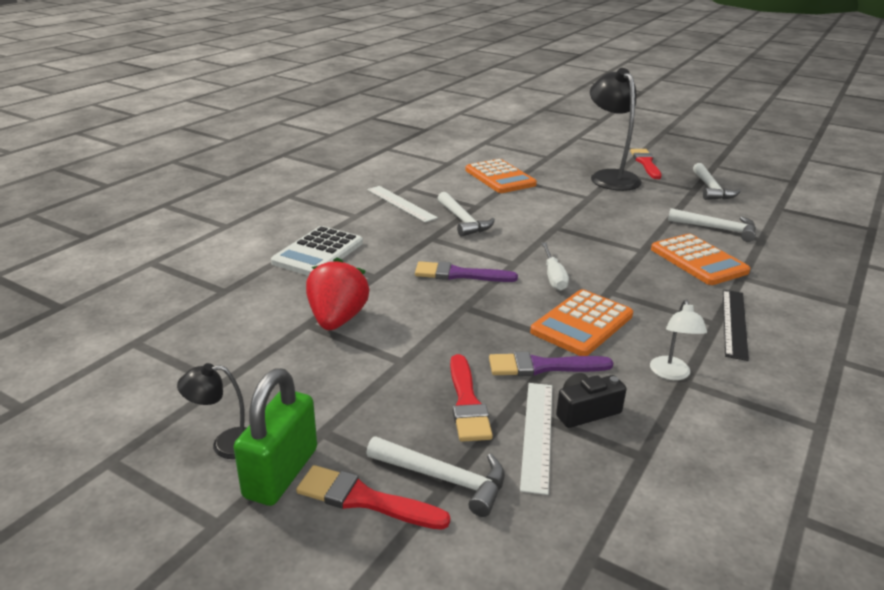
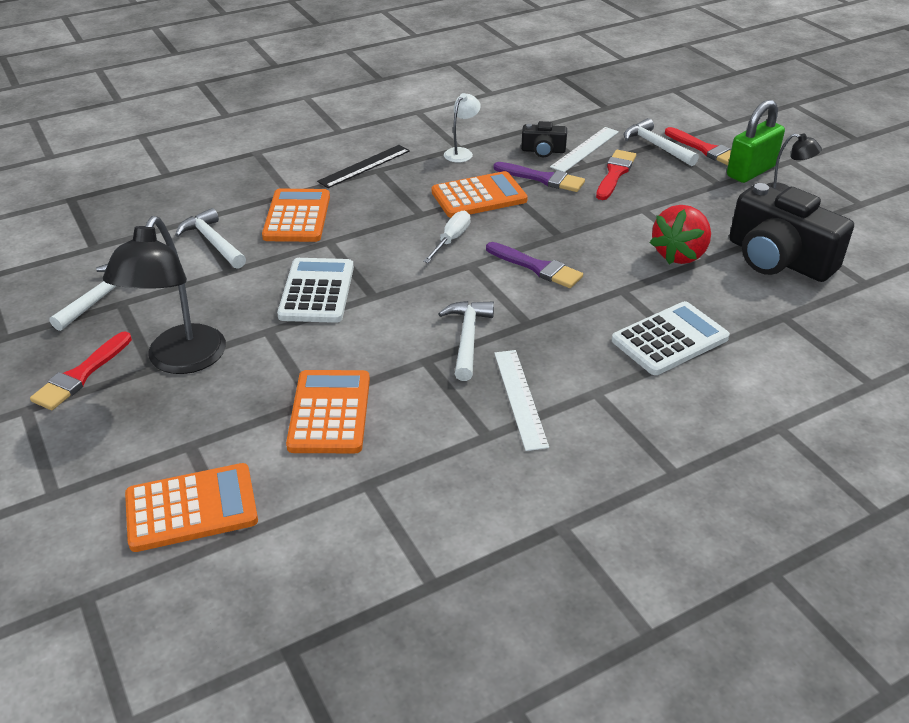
camera: 150 degrees left, 10 degrees up
(231, 343) = (778, 259): none -> black camera
(514, 144) = (191, 508): none -> orange calculator
(595, 220) = (317, 291): none -> white calculator

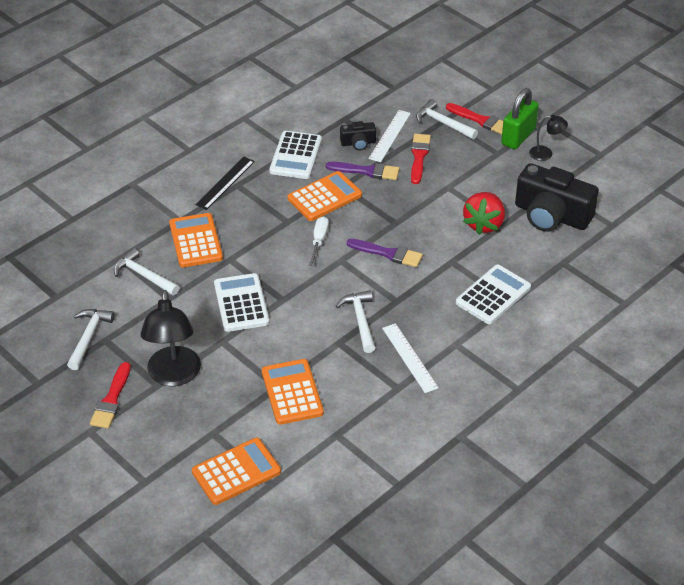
camera: 15 degrees left, 5 degrees up
(461, 152) = (295, 156): white lamp -> white calculator

